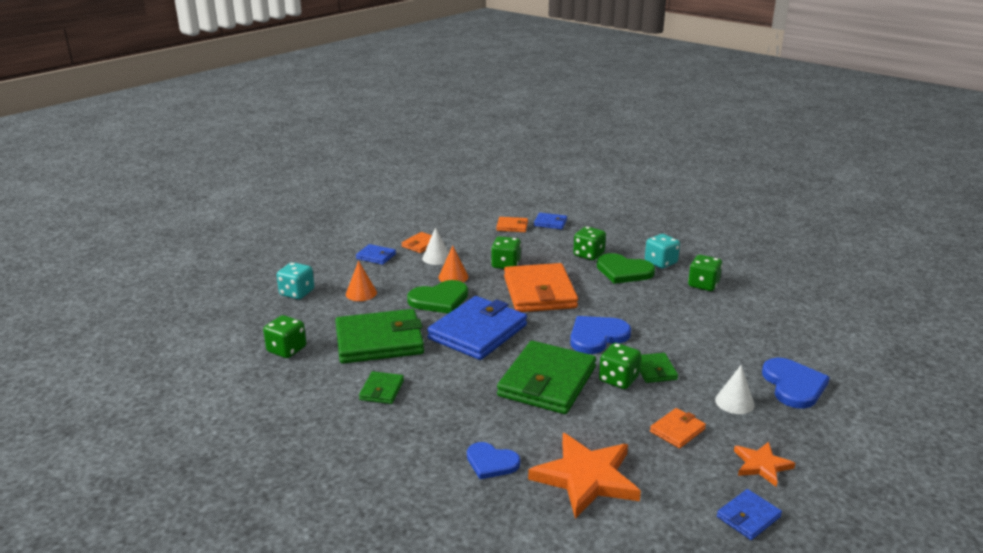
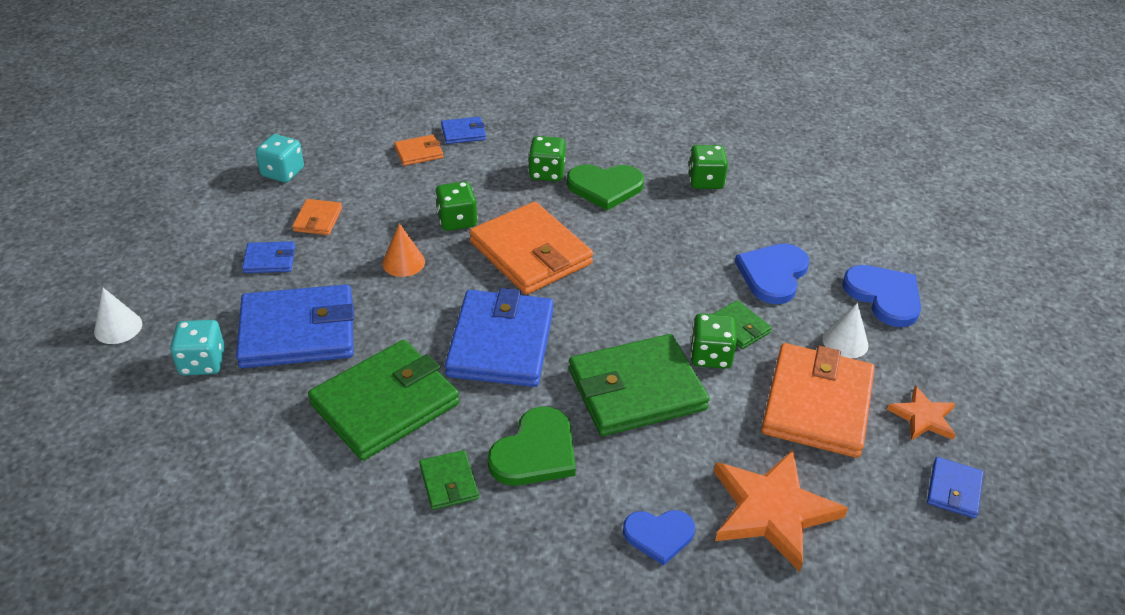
camera: 30 degrees left, 15 degrees up
(286, 350) = (266, 467): green dice -> none
(361, 293) = (298, 331): orange cone -> blue wallet
(436, 258) = (357, 236): white cone -> white cone (118, 327)
(439, 299) = (413, 307): green heart -> green heart (535, 452)
(547, 382) = (636, 390): green wallet -> green wallet turned 75 degrees clockwise
(597, 336) = (644, 299): blue heart -> blue heart (773, 274)
(660, 262) = (637, 161): turquoise dice -> turquoise dice (282, 173)
(677, 430) = (817, 404): orange wallet -> orange wallet, size x2.16

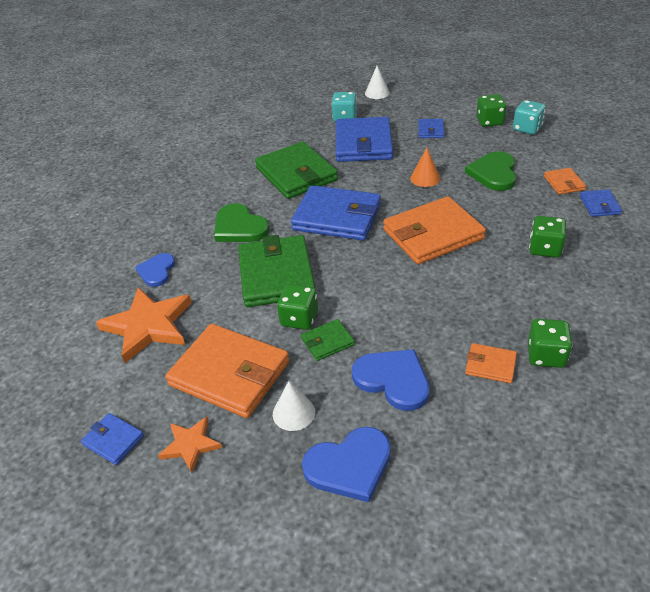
camera: 105 degrees right, 0 degrees up
(318, 219) = (473, 144): orange wallet -> orange wallet (490, 365)
(449, 482) = (230, 195): green wallet -> none
(457, 220) = (473, 200): green dice -> green dice (489, 121)
(605, 187) = (526, 282): green heart -> green heart (493, 173)

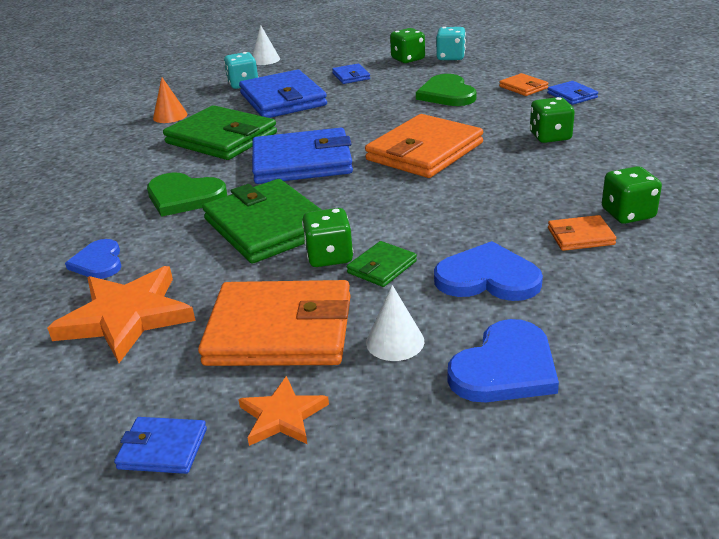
camera: 25 degrees left, 10 degrees down
(425, 178) = (377, 112): orange cone -> orange cone (170, 116)

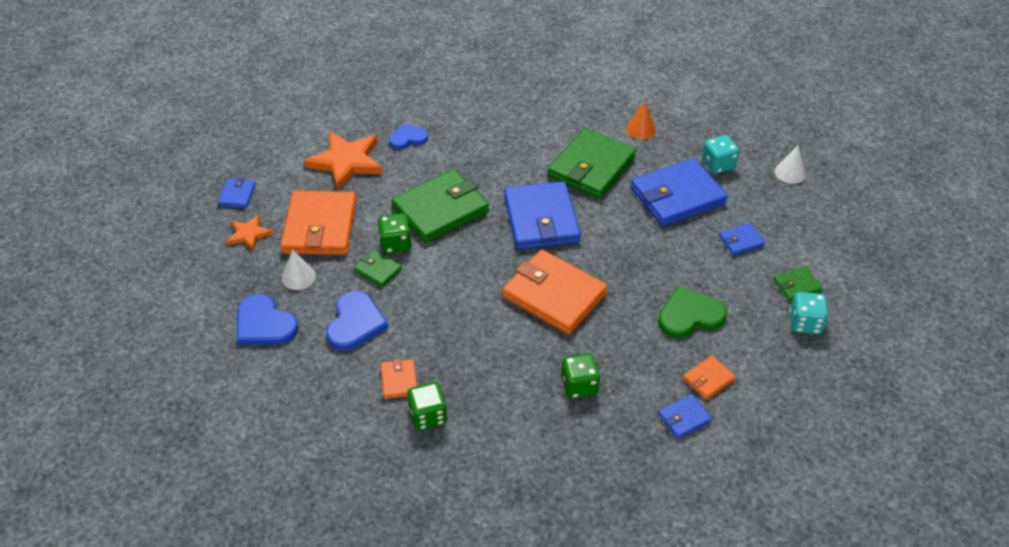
camera: 85 degrees right, 15 degrees up
(184, 197) = (490, 162): green heart -> none
(408, 59) = (797, 286): green dice -> green wallet

